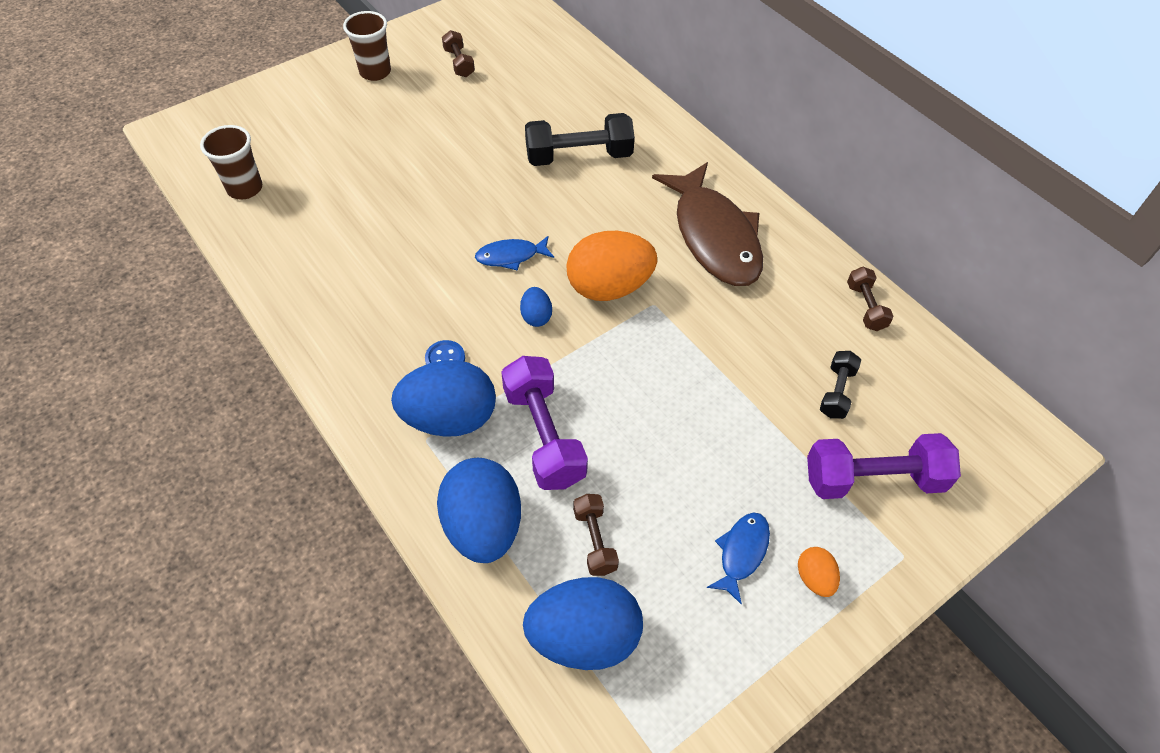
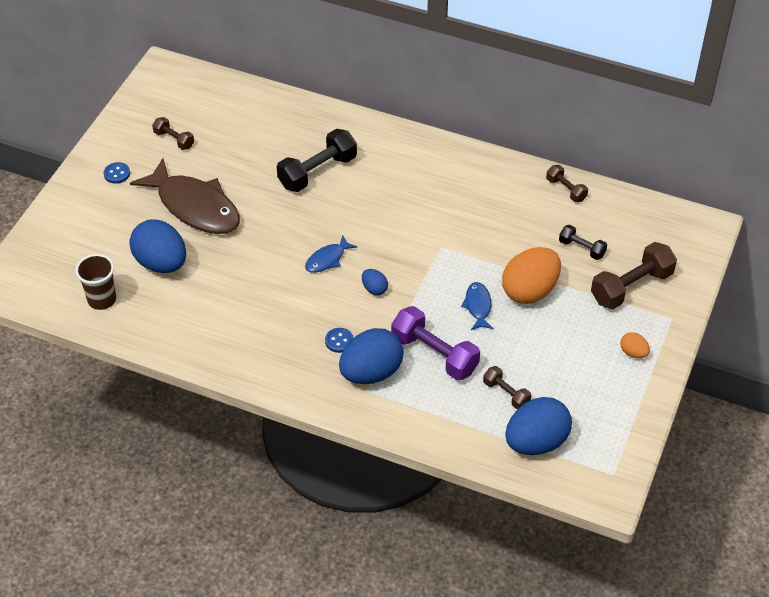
camera: 30 degrees left, 5 degrees down
(375, 72) = (117, 174): brown cup -> blue button
(483, 526) = (439, 418): blue egg -> blue egg (161, 263)
(609, 287) = (405, 250): orange egg -> orange egg (530, 291)
(714, 236) = (446, 187): brown fish -> brown fish (195, 207)
(741, 553) = (588, 359): blue fish -> blue fish (478, 306)
(836, 392) = (582, 248): black dumbbell -> black dumbbell turned 45 degrees counterclockwise
(873, 479) = (631, 287): purple dumbbell -> brown dumbbell

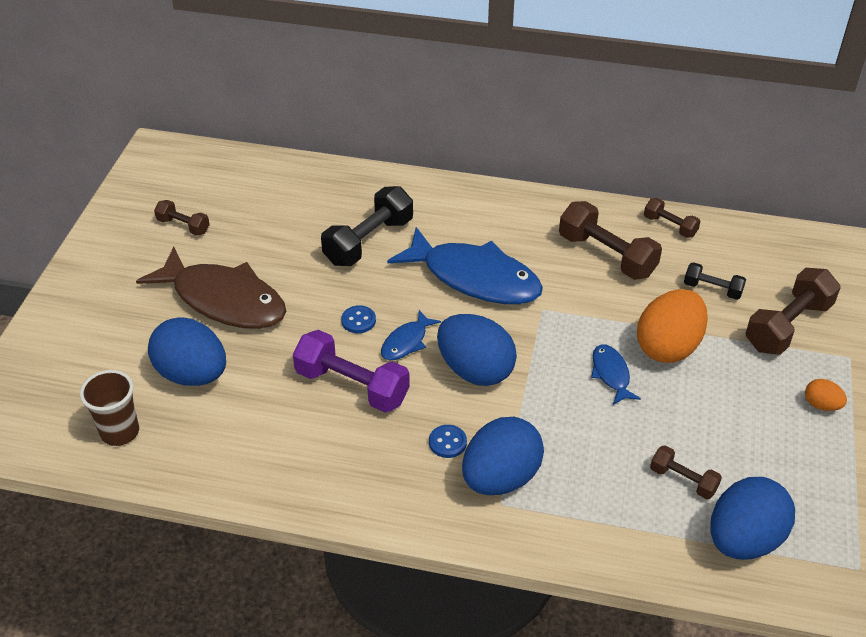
camera: 10 degrees left, 5 degrees down
(117, 174) = (117, 273): blue button -> blue button (358, 320)
(374, 289) = (475, 370): blue egg -> blue egg, size x2.17
(394, 214) = (474, 278): none -> blue fish
(434, 354) = (575, 442): purple dumbbell -> purple dumbbell (352, 386)
(506, 208) = (607, 255): none -> brown dumbbell

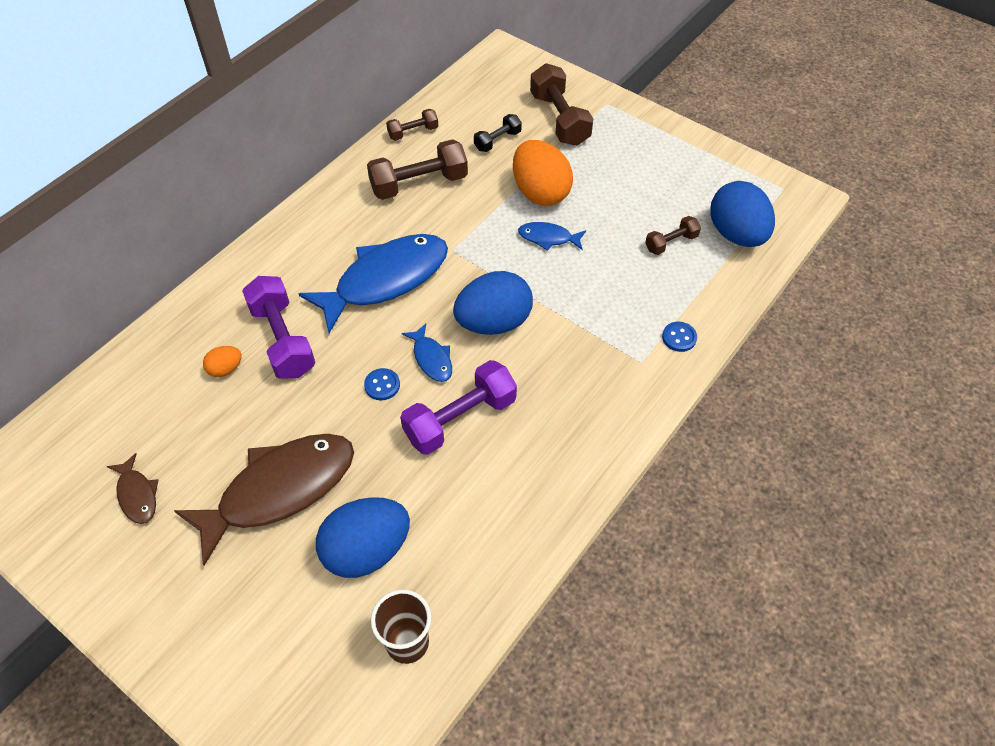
camera: 65 degrees left, 10 degrees up
(183, 226) = (137, 495): brown dumbbell -> brown fish
(369, 241) = (283, 339): black dumbbell -> purple dumbbell
(447, 442) = (562, 372): blue button -> blue button (679, 337)
(500, 478) = (616, 351): blue egg -> none
(821, 405) = (641, 139): orange egg -> orange egg (225, 369)

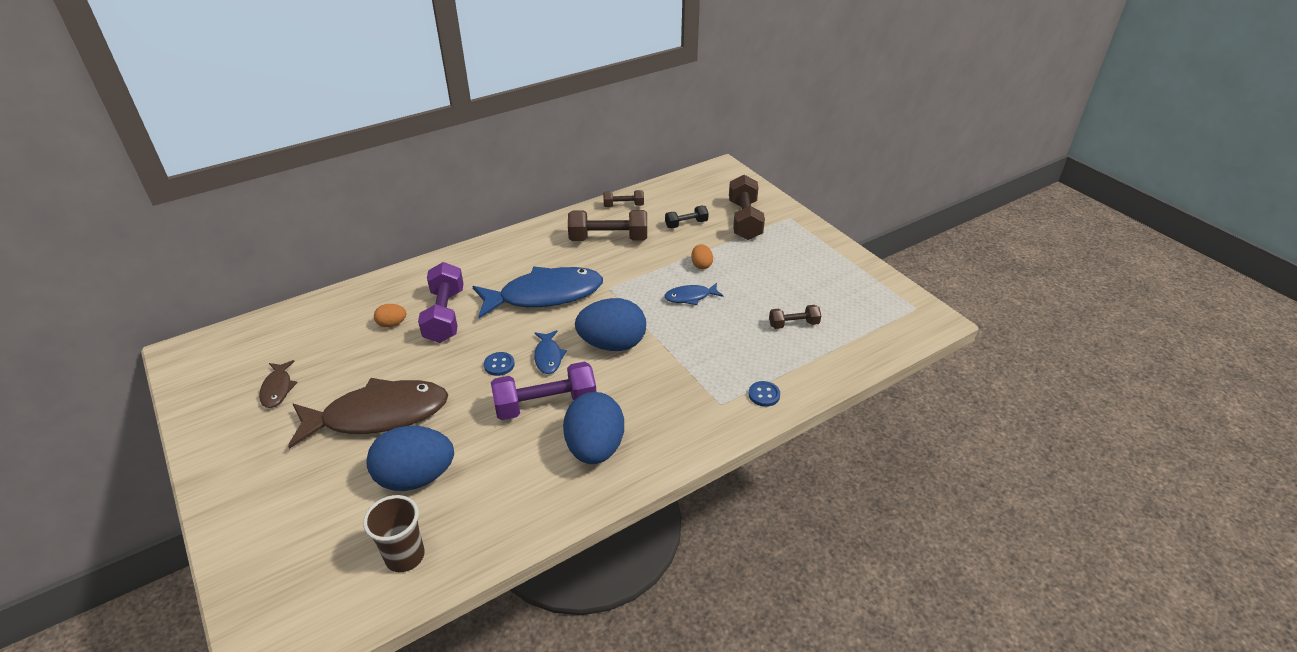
camera: 20 degrees right, 15 degrees down
(540, 192) = (701, 265): orange egg -> orange egg, size x0.46
(548, 238) = (690, 297): blue fish -> blue fish turned 45 degrees counterclockwise
(736, 234) = (856, 332): blue egg -> blue egg (595, 448)

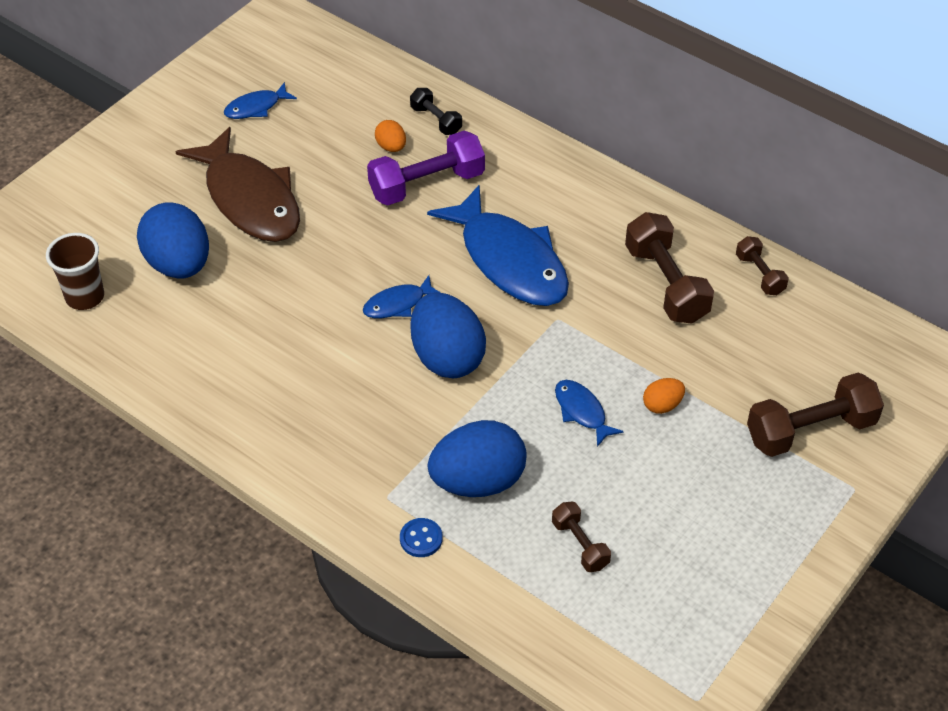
camera: 70 degrees right, 10 degrees up
(277, 389) = (256, 107): brown fish -> blue fish
(499, 365) = (365, 265): blue button -> none
(545, 405) = (318, 329): purple dumbbell -> none
(595, 448) = (269, 395): blue egg -> blue egg (478, 481)
(686, 224) = (756, 361): black dumbbell -> black dumbbell (436, 120)

